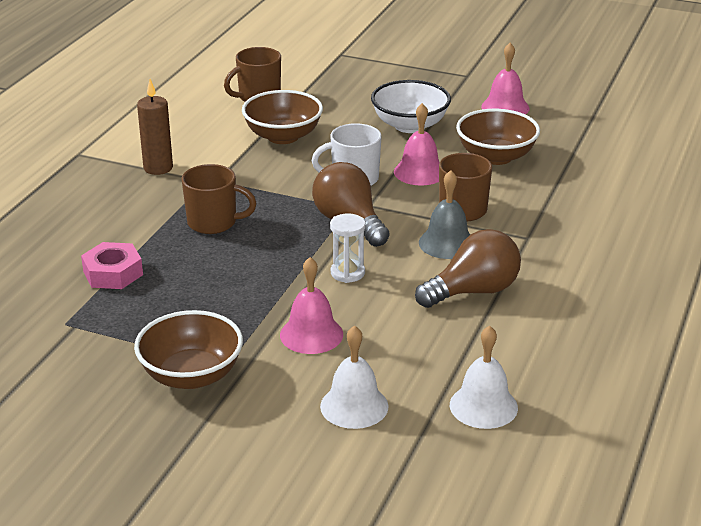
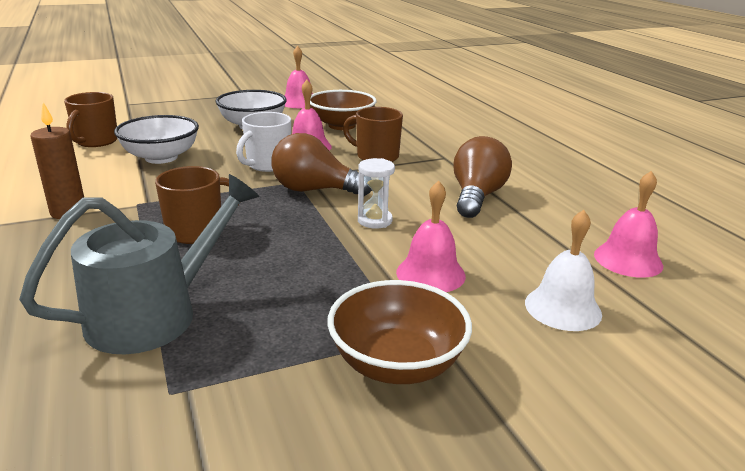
camera: 45 degrees left, 5 degrees down
(113, 273) = (153, 314): pink nut -> grey watering can
(283, 136) = (161, 157): brown bowl -> white bowl
(447, 243) = (405, 177): grey bell -> none
(483, 406) = (628, 260): white bell -> pink bell

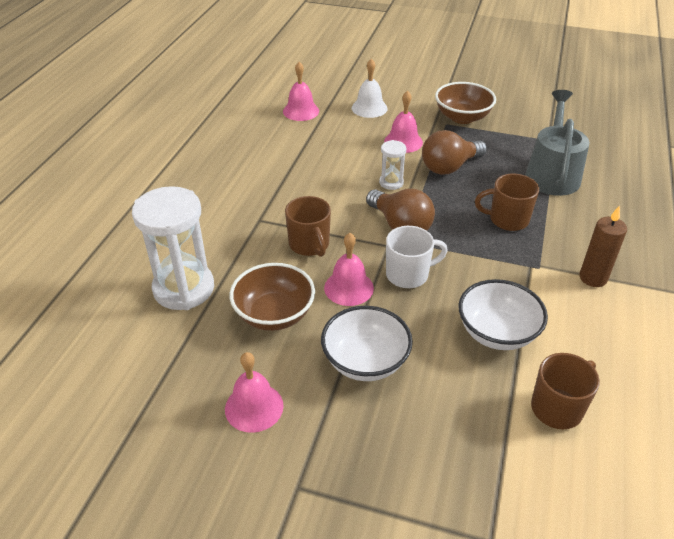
camera: 140 degrees left, 15 degrees up
(153, 314) = (552, 174): grey watering can -> grey watering can turned 105 degrees clockwise
(420, 119) = (184, 288): none -> white hourglass
(476, 197) = (303, 174): brown light bulb -> brown light bulb (449, 167)

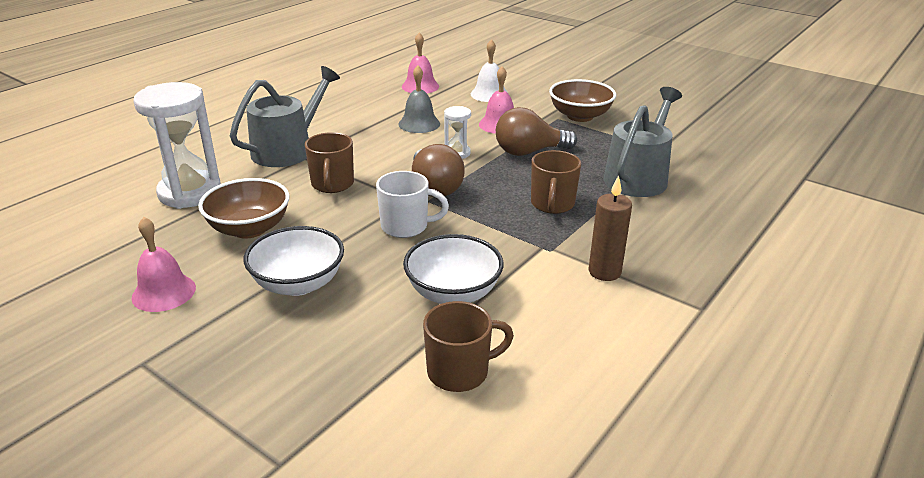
camera: 20 degrees right, 10 degrees down
(236, 214) = (287, 150): none -> grey watering can
(333, 156) = (419, 124): none -> grey bell
(348, 288) = (338, 224): pink bell -> none
(507, 219) = (552, 204): brown mug -> brown mug turned 105 degrees counterclockwise

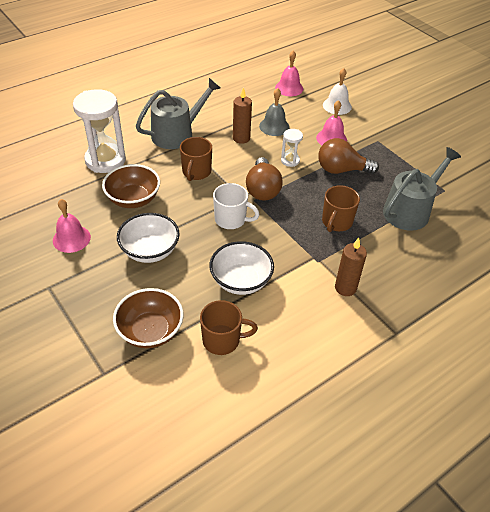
camera: 15 degrees right, 15 degrees up
(380, 141) = (241, 138): none -> brown candle
(580, 116) = (395, 142): brown bowl -> brown bowl (150, 331)

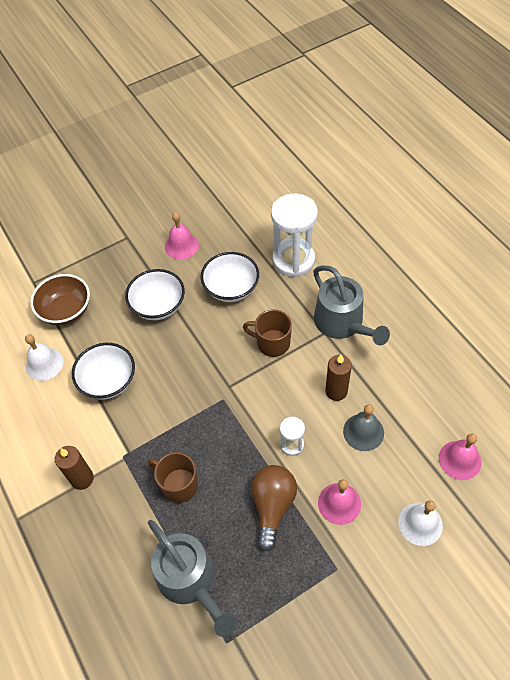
camera: 100 degrees right, 10 degrees up
(133, 199) = (231, 288): brown bowl -> white bowl
(222, 340) = (44, 364): brown mug -> white bell
(231, 219) = (193, 375): white mug -> none
(262, 189) = (240, 409): brown light bulb -> none

